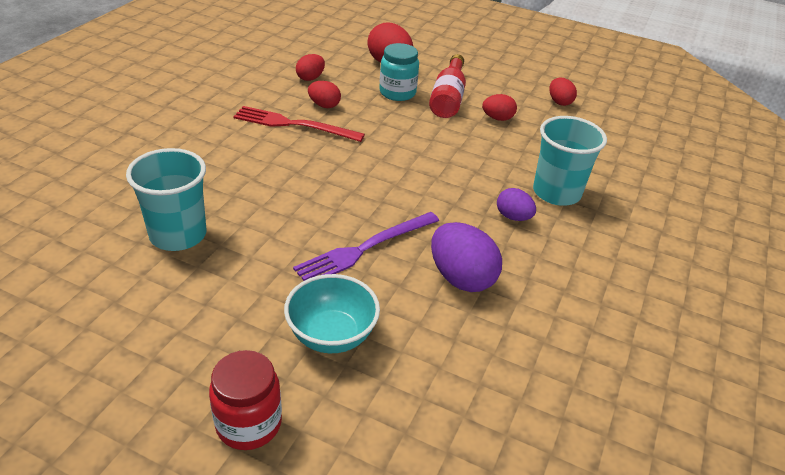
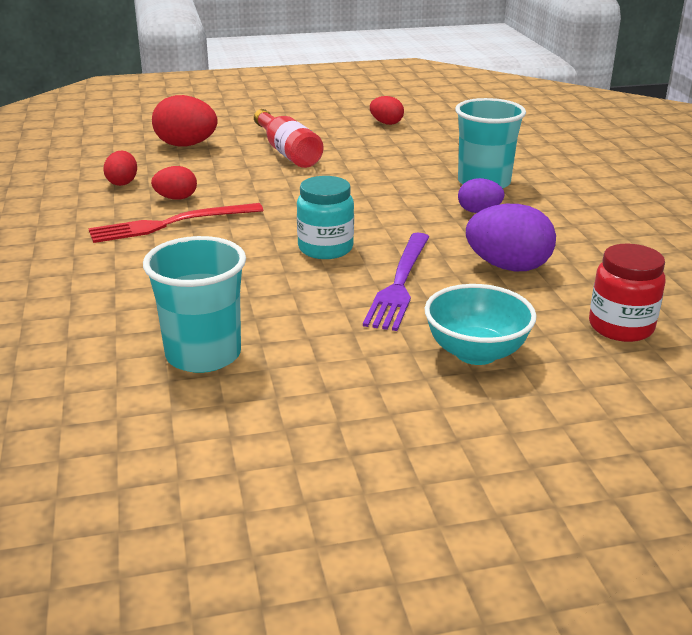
camera: 35 degrees left, 10 degrees down
(249, 424) = (515, 445): red jar -> red jar (620, 327)
(397, 93) = (233, 164): turquoise jar -> turquoise jar (325, 248)
(497, 118) = (355, 151): red egg -> none

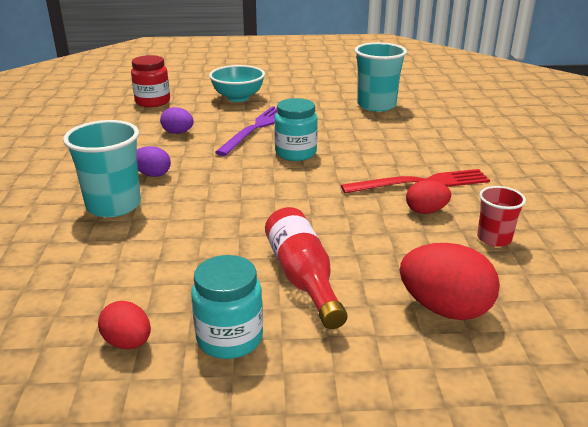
camera: 170 degrees left, 0 degrees up
(122, 182) = (494, 238): red egg -> red cup
(326, 127) = (229, 338): none -> turquoise jar
(508, 267) = (178, 133): purple egg -> purple egg, size x0.58

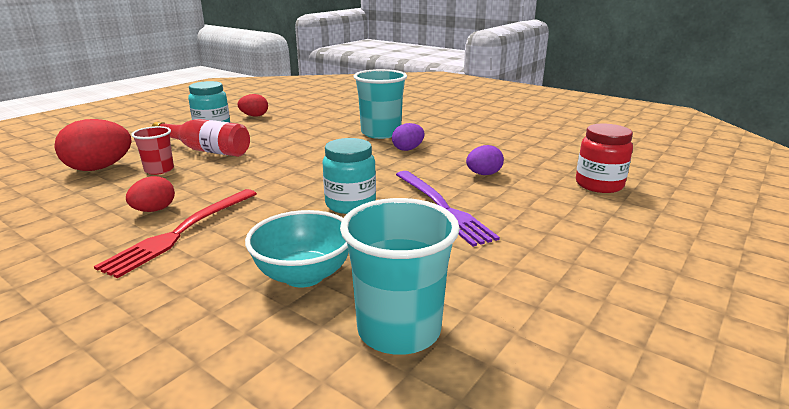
camera: 130 degrees right, 5 degrees down
(238, 98) = (567, 232): turquoise bowl -> turquoise bowl (304, 275)
(494, 238) = (72, 215): red cup -> red cup (159, 170)

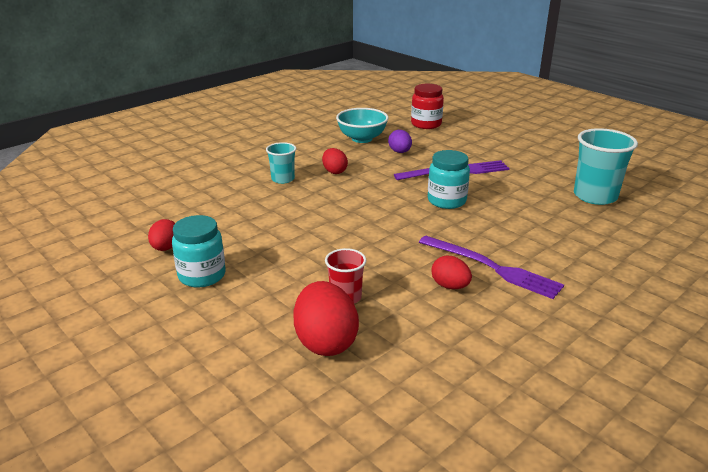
camera: 80 degrees left, 5 degrees up
(182, 232) = (492, 268): red fork -> purple fork
(206, 150) = (291, 273): red bottle -> none
(304, 275) = (549, 219): turquoise bowl -> turquoise bowl (362, 139)
(381, 133) = (283, 179): turquoise cup -> turquoise cup, size x0.57
(408, 149) = (334, 171): purple egg -> red egg

